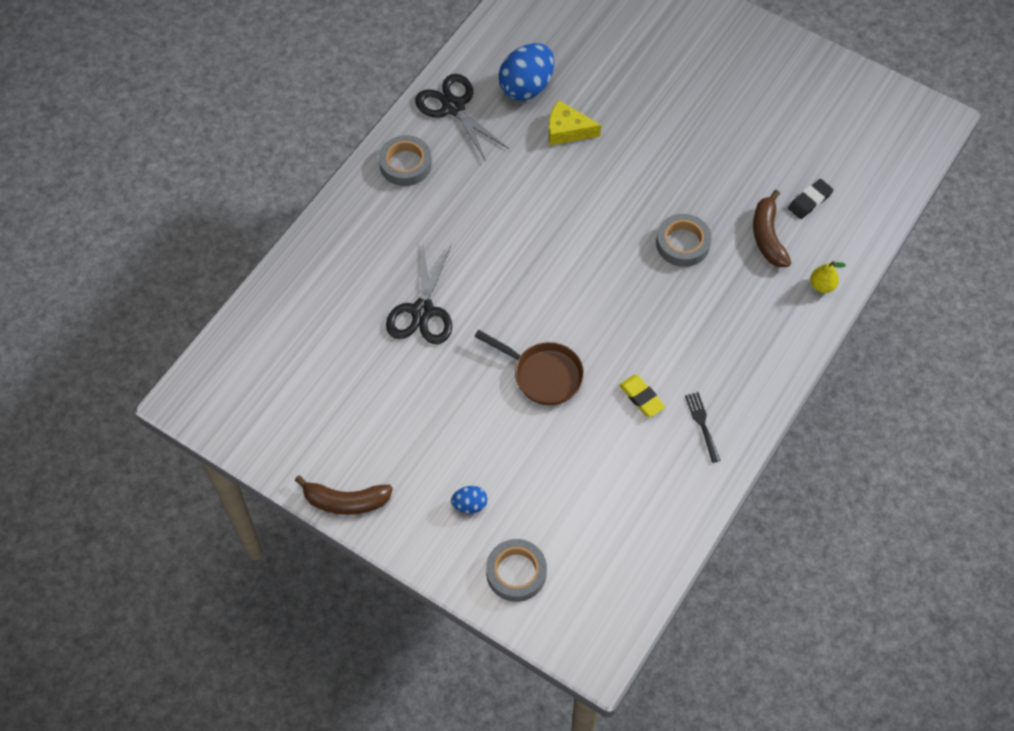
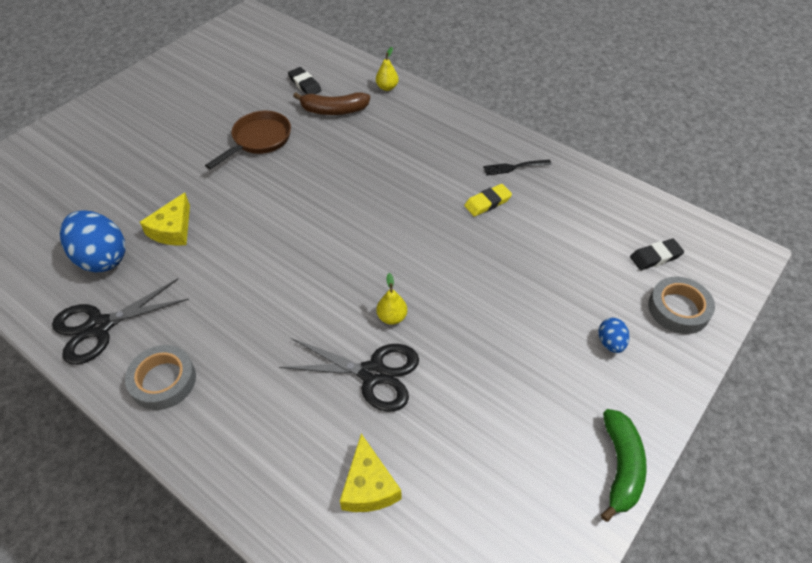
camera: 85 degrees left, 10 degrees down
(323, 318) = (368, 486): none -> yellow cheese
(345, 501) = (620, 467): brown banana -> green banana
(483, 320) = (392, 317): none -> yellow pear
(543, 375) = (460, 271): brown pan -> brown pan (259, 140)
(584, 560) = (655, 257): none -> black eraser
(682, 243) = (329, 161): grey tape -> none

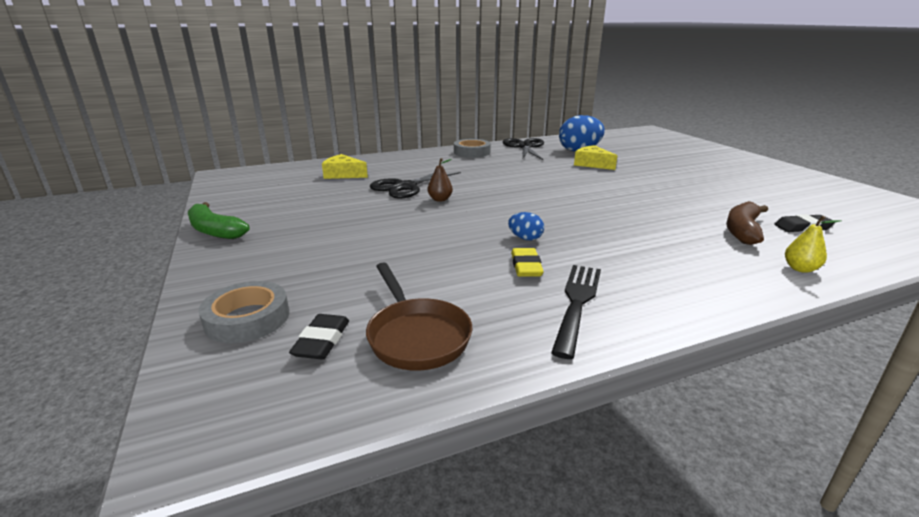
camera: 120 degrees right, 25 degrees down
(259, 140) = (693, 196): brown pan -> brown pan (416, 336)
(392, 317) = (440, 199): yellow pear -> brown pear
(514, 167) = (577, 302): black fork -> black fork, size x1.63
(610, 343) = (288, 264): blue egg -> blue egg (525, 238)

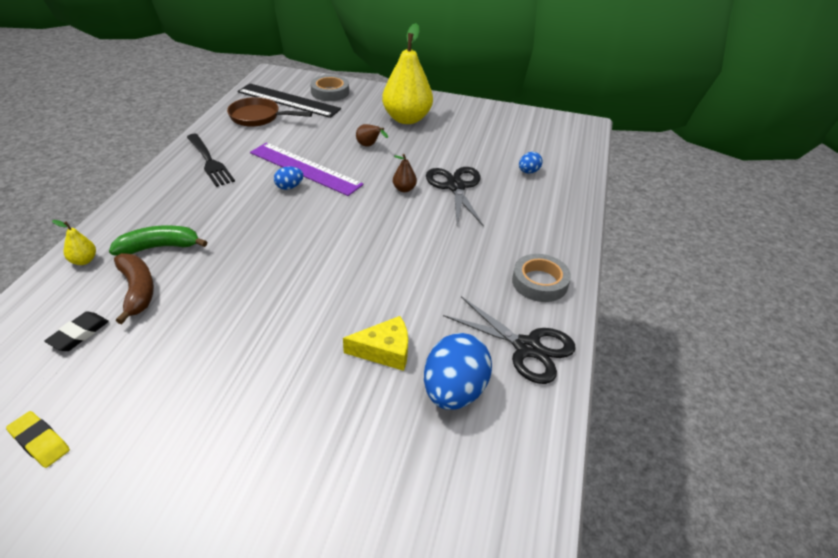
camera: 125 degrees right, 15 degrees up
(215, 231) = (449, 102): green banana -> green banana (159, 247)
(291, 237) = (407, 119): none -> yellow pear
(322, 341) = (288, 100): black eraser -> black ruler
(343, 174) = (528, 172): yellow cheese -> blue egg
(386, 234) = (369, 146): none -> brown pear
(483, 245) = (305, 168): none -> purple ruler
(526, 266) = (260, 168): yellow eraser -> yellow eraser (40, 442)

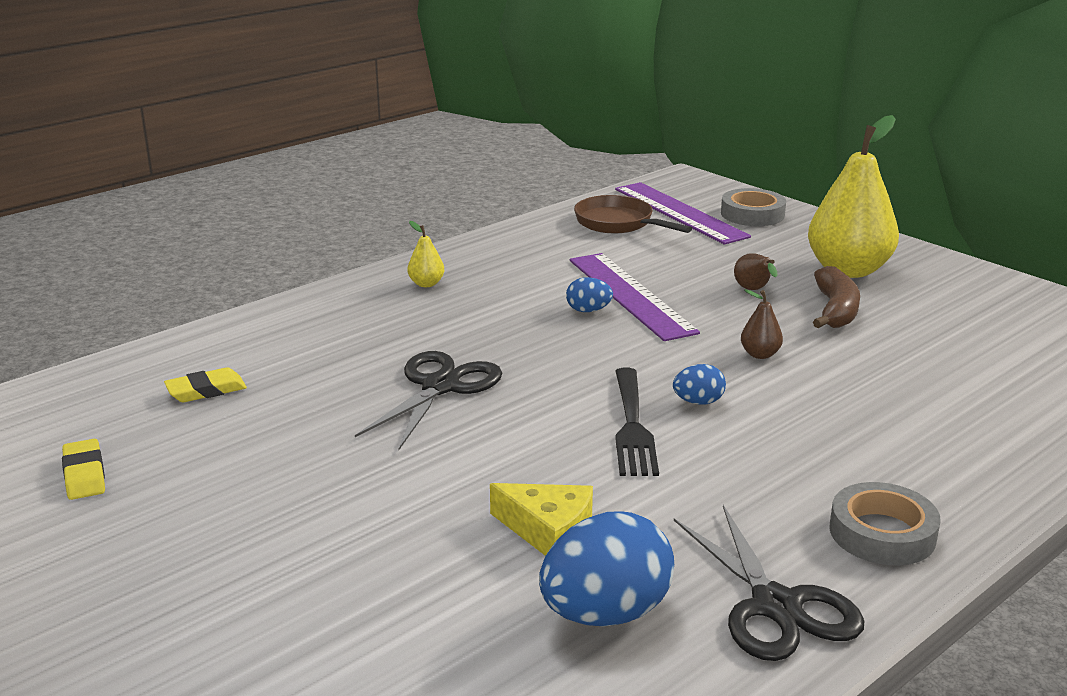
camera: 35 degrees right, 15 degrees down
(79, 334) = (206, 390): black eraser -> yellow eraser
(84, 260) = (273, 322): yellow pear -> yellow pear (426, 284)
(137, 291) = (302, 368): brown banana -> brown banana (835, 310)
(159, 247) = (366, 332): green banana -> none
(210, 162) = (507, 259): black fork -> black fork (632, 426)
(288, 100) = (679, 212): black ruler -> purple ruler
(456, 187) = (851, 372): black scissors -> black scissors (440, 386)
(528, 172) = (1007, 385): blue egg -> blue egg (698, 402)

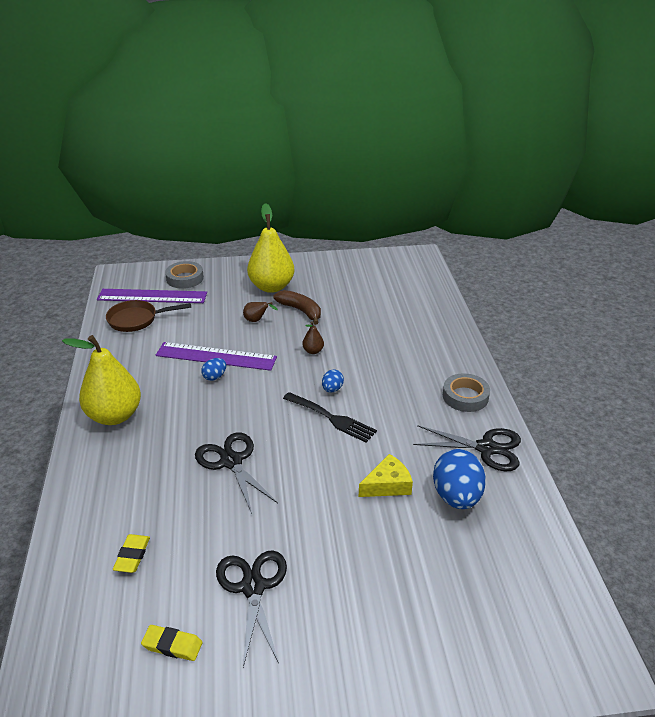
camera: 55 degrees left, 10 degrees up
(226, 494) = (253, 587): none -> black scissors
(426, 284) = (114, 416): yellow pear -> yellow pear, size x2.43

